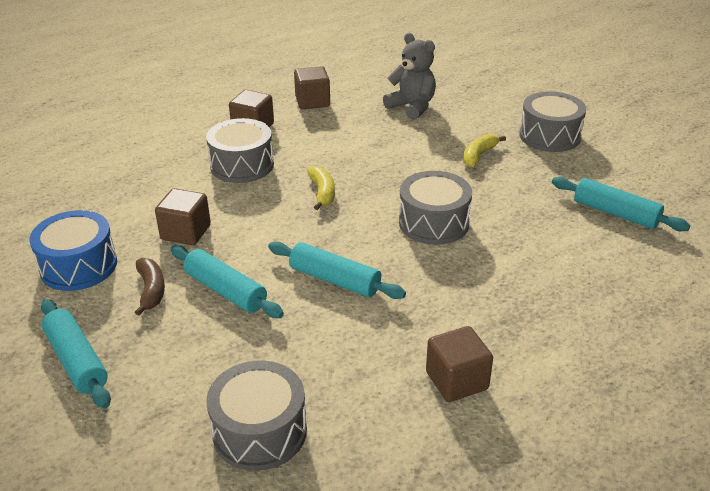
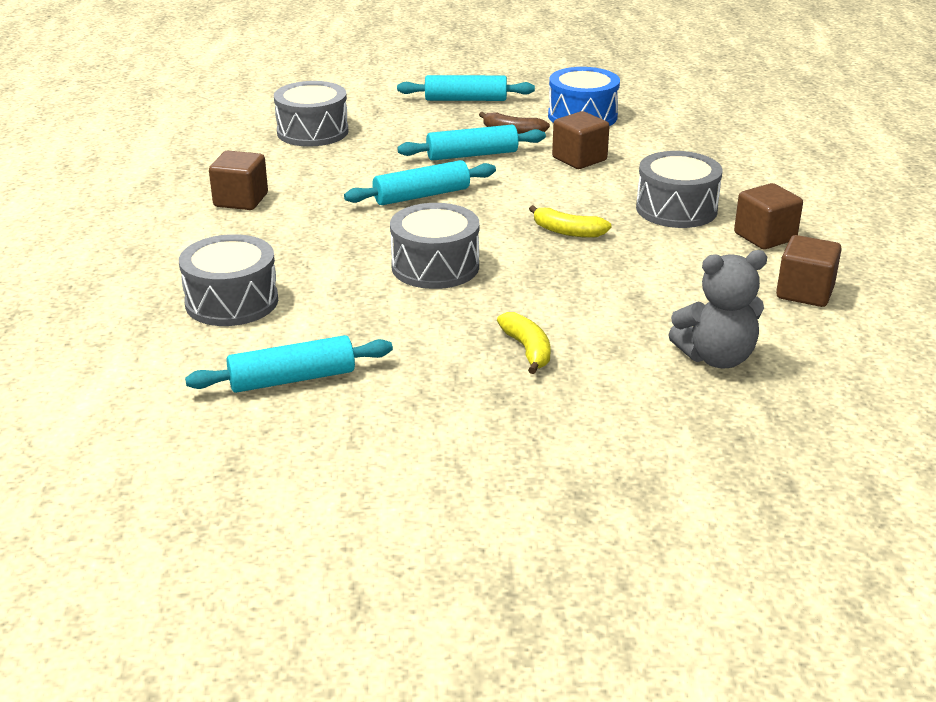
camera: 125 degrees right, 5 degrees down
(549, 136) = (509, 430): grey drum -> grey drum (232, 302)

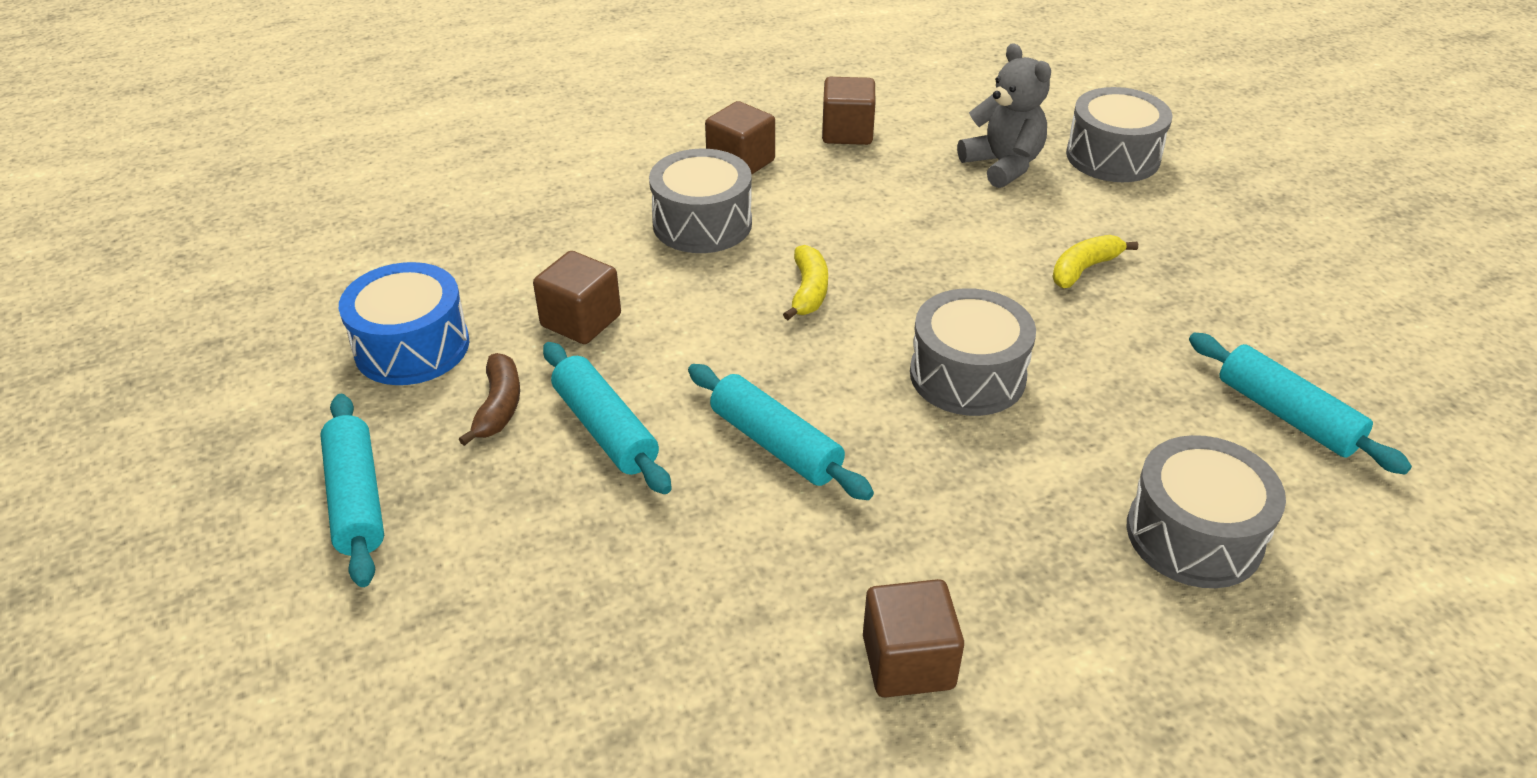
camera: 110 degrees left, 10 degrees up
(312, 132) = (573, 676): grey drum -> grey drum (1112, 157)

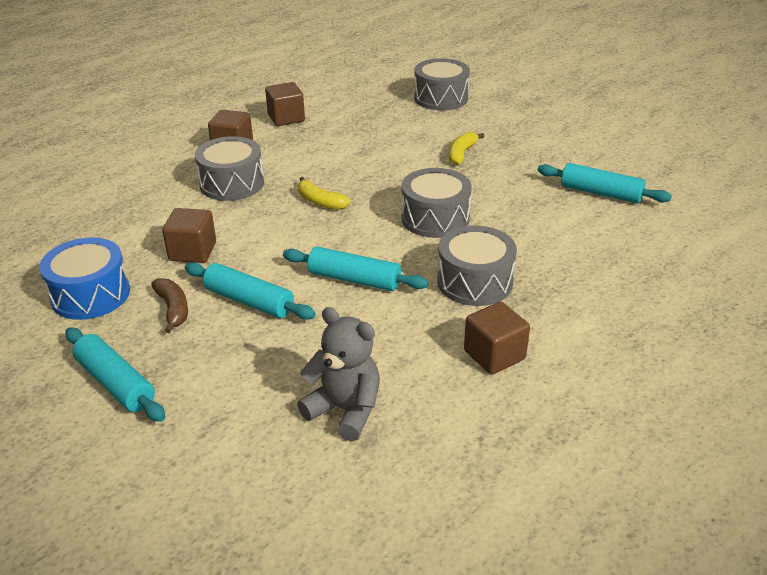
camera: 25 degrees left, 5 degrees down
(808, 291) = (320, 201): yellow banana -> yellow banana turned 150 degrees clockwise
(1003, 165) = (385, 115): grey teddy bear -> grey teddy bear (345, 410)
(1194, 535) = (592, 256): grey drum -> grey drum (474, 282)

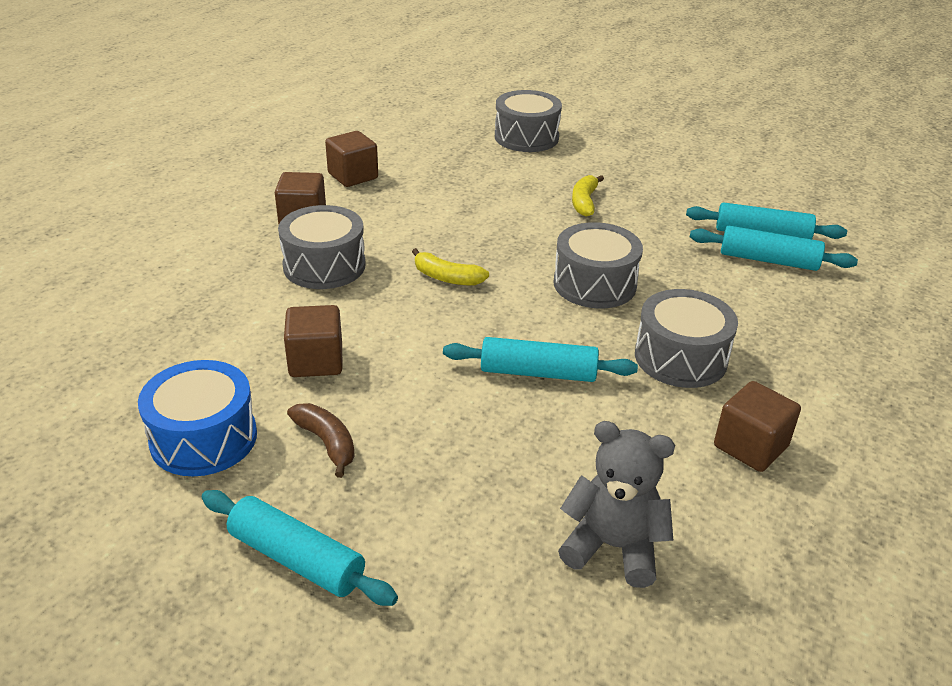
camera: 15 degrees left, 0 degrees up
(249, 301) = (421, 418): turquoise rolling pin -> turquoise rolling pin (768, 260)

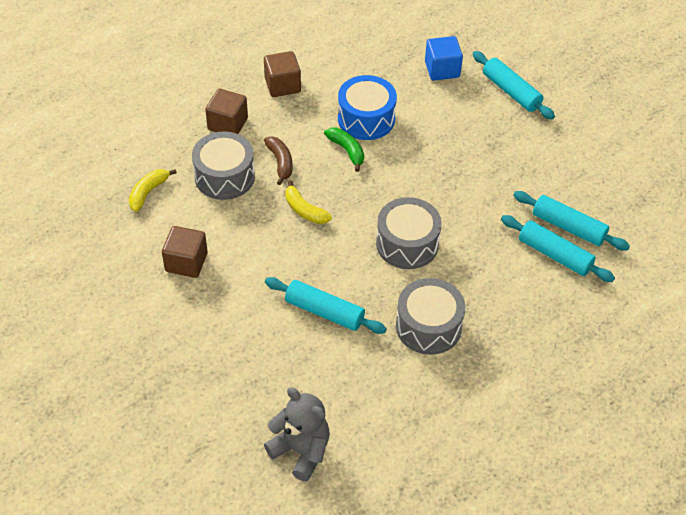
camera: 20 degrees right, 15 degrees up
(204, 438) = (99, 304): blue drum -> blue drum (366, 119)
(297, 559) = (122, 403): turquoise rolling pin -> turquoise rolling pin (511, 91)
(327, 443) = (168, 329): brown banana -> brown banana (280, 163)
(465, 216) = (347, 151): none -> green banana
(526, 137) = (442, 69): grey drum -> blue cube
(584, 202) = (447, 157): yellow banana -> yellow banana (148, 192)
(750, 446) = (429, 409): brown cube -> none

